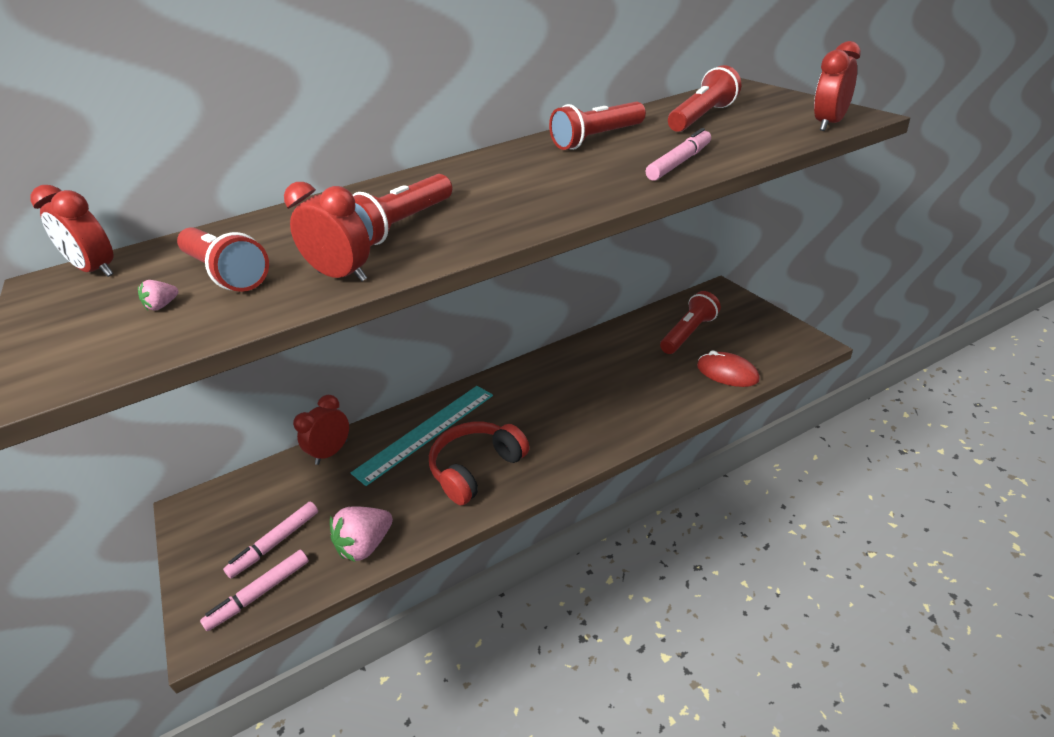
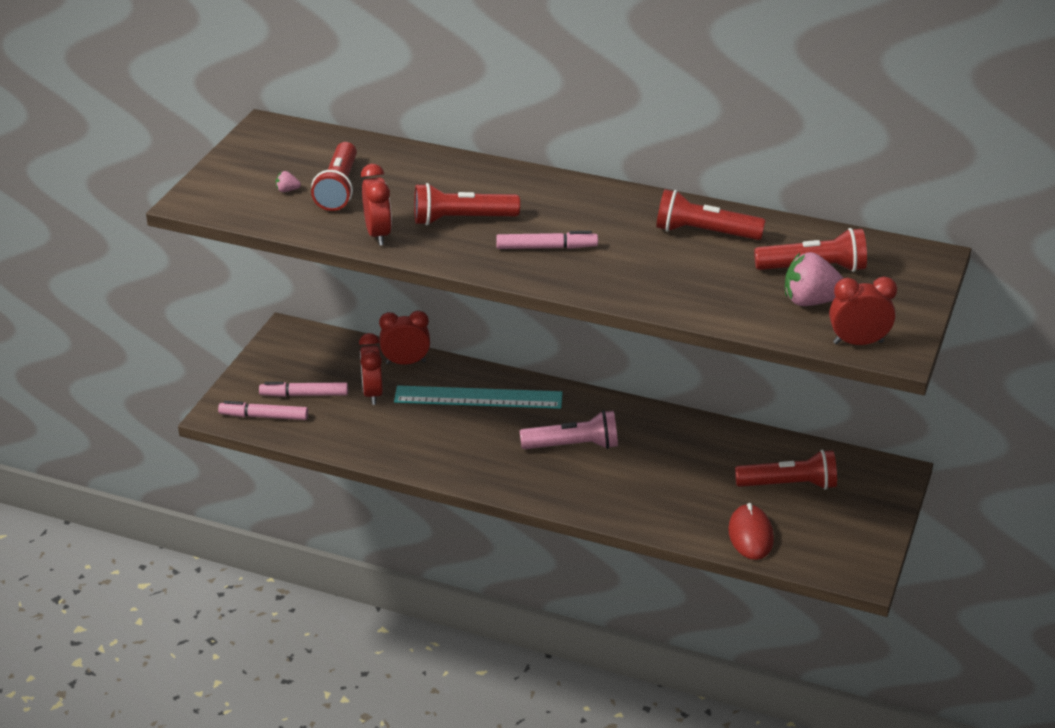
camera: 45 degrees right, 0 degrees up
(97, 271) = (294, 137): red clock -> red clock (372, 393)
(366, 546) = (345, 438): pink strawberry -> pink strawberry (811, 301)
(476, 469) = (469, 448): red headphones -> none
(540, 410) = (573, 446): none -> pink flashlight
(679, 163) = (689, 294): pink marker -> pink marker (546, 247)

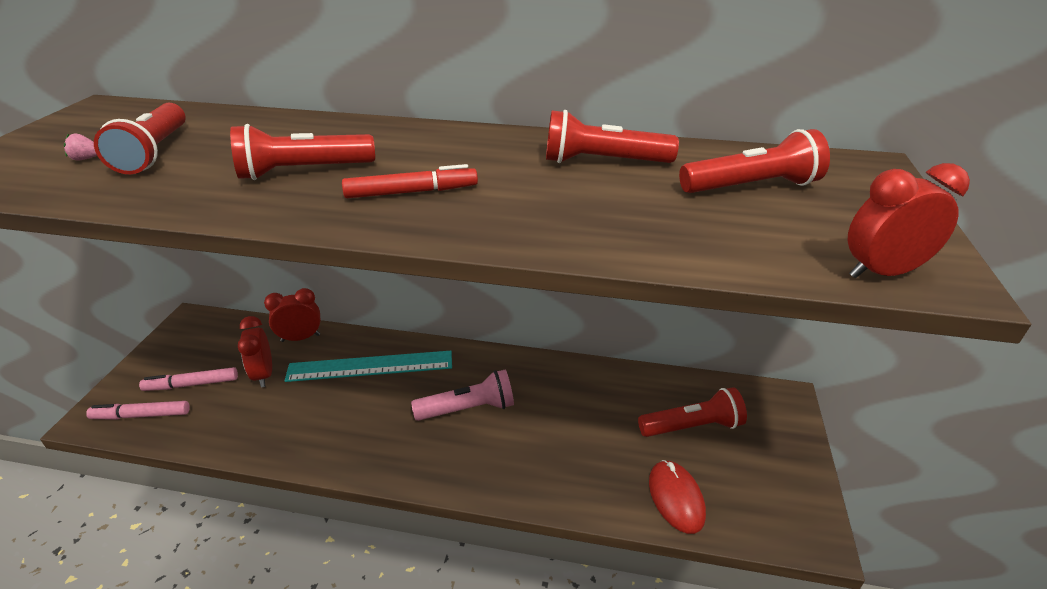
camera: 10 degrees left, 0 degrees up
(378, 234) = (185, 195): red clock -> none
(546, 247) = (411, 192): pink marker -> red marker
(811, 301) = (776, 224): pink strawberry -> none

